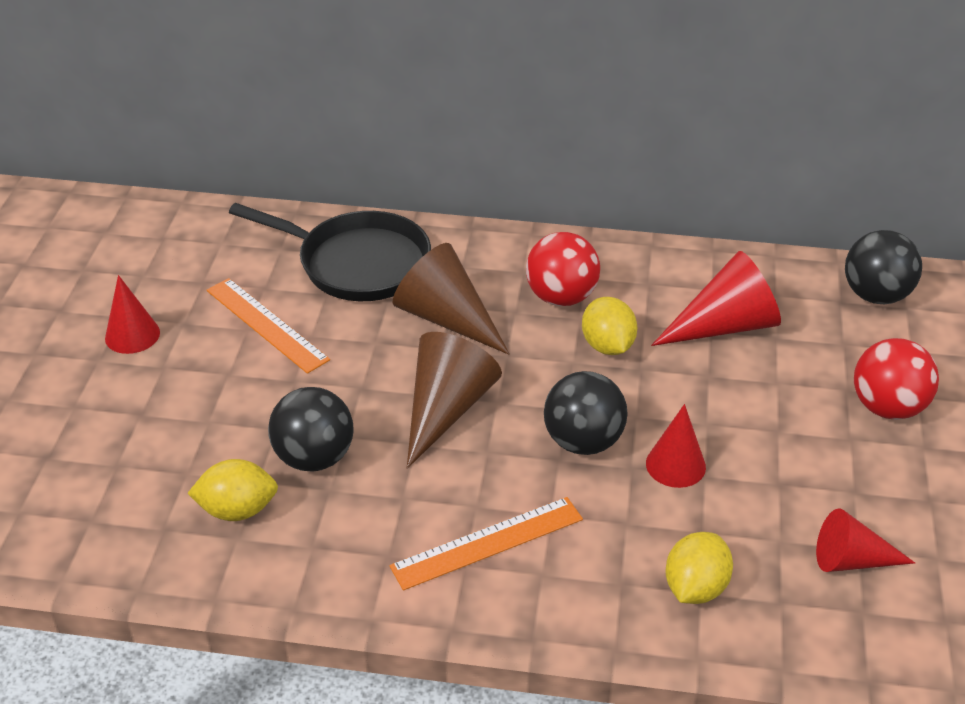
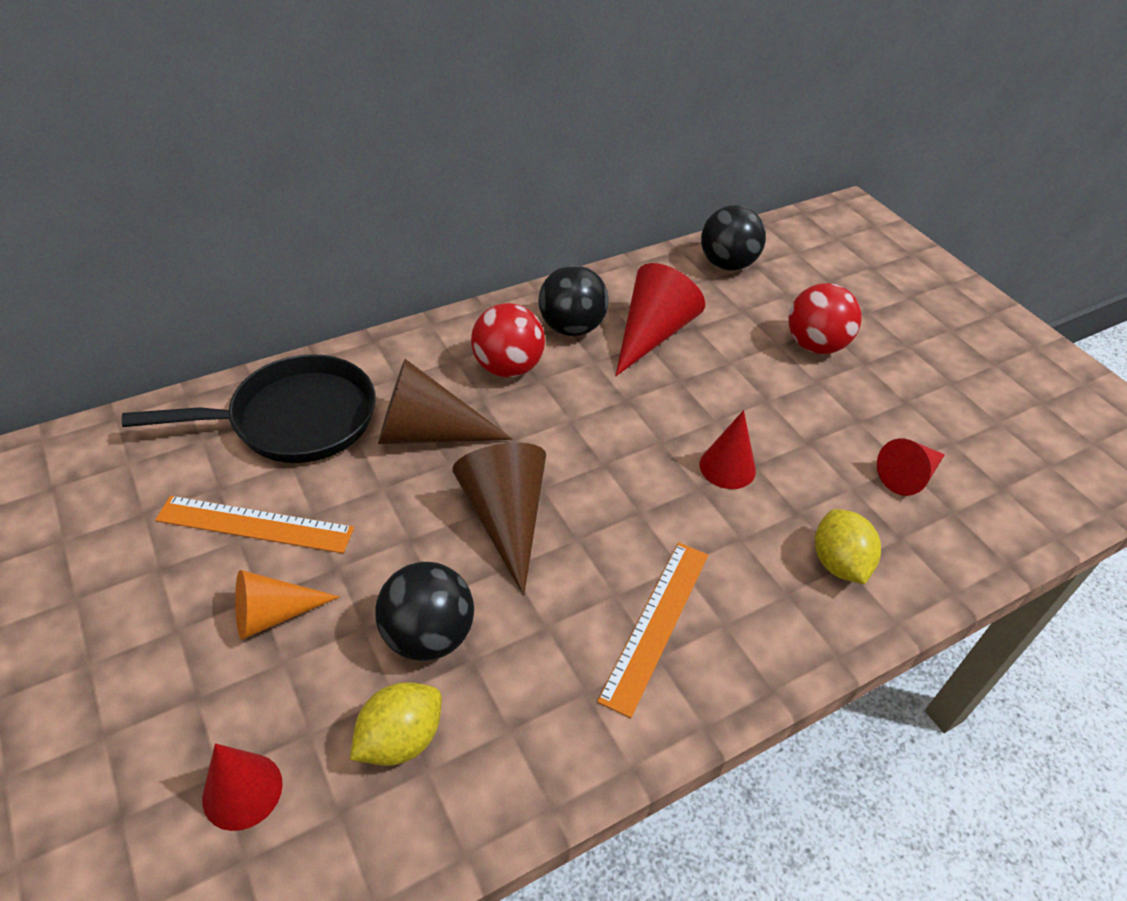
camera: 40 degrees left, 5 degrees up
(132, 335) = (107, 613): red cone -> red cone (242, 791)
(228, 389) = (274, 614): none -> orange cone
(583, 441) = (643, 486): black ball -> black ball (571, 328)
(607, 346) = (583, 392): yellow lemon -> none

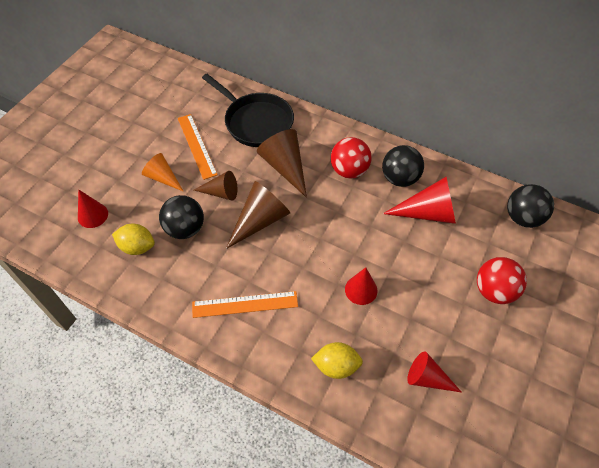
camera: 60 degrees right, 10 degrees up
(398, 542) = (221, 193): none -> brown cone
(838, 563) = (336, 366): yellow lemon -> yellow lemon turned 45 degrees clockwise

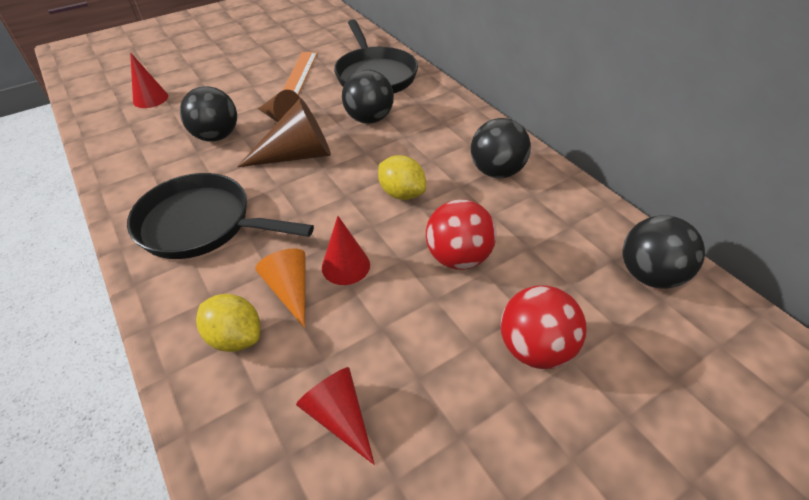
camera: 30 degrees right, 10 degrees down
(137, 247) = (158, 135): yellow lemon -> yellow lemon (402, 193)
(163, 178) = (241, 91): orange cone -> orange cone (290, 290)
(245, 304) = (202, 224): orange ruler -> black pan
(285, 167) = (369, 119): brown cone -> black ball
(349, 170) = (439, 144): red ball -> red ball (458, 257)
(428, 213) = (506, 218): red cone -> none

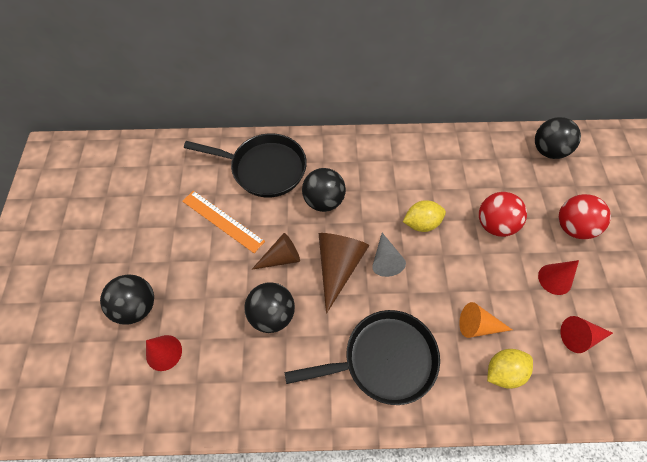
camera: 60 degrees left, 15 degrees up
(202, 224) = (383, 360): black pan -> black pan turned 150 degrees counterclockwise
(329, 183) = (385, 260): none -> grey cone
(345, 266) = (472, 286): red cone -> red cone (555, 279)
(496, 171) = (430, 163): black ball -> black ball (137, 307)

